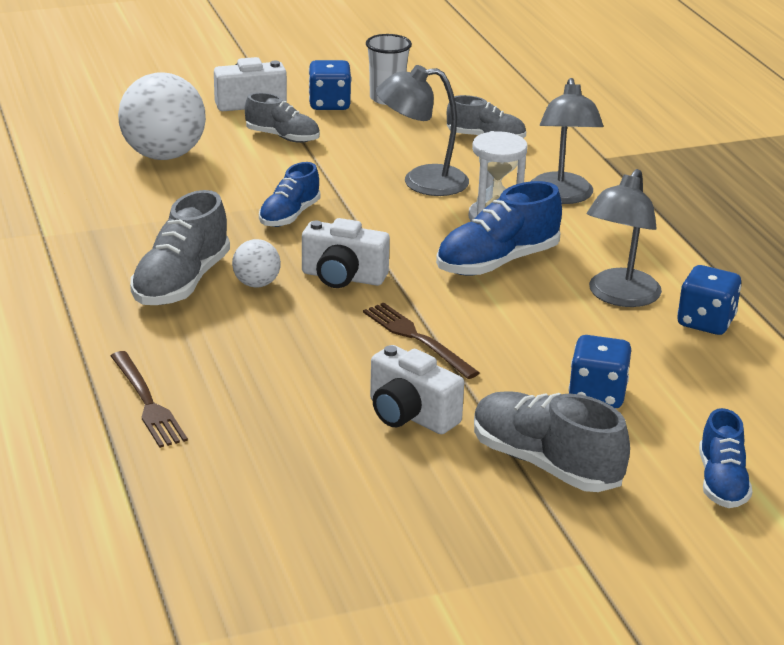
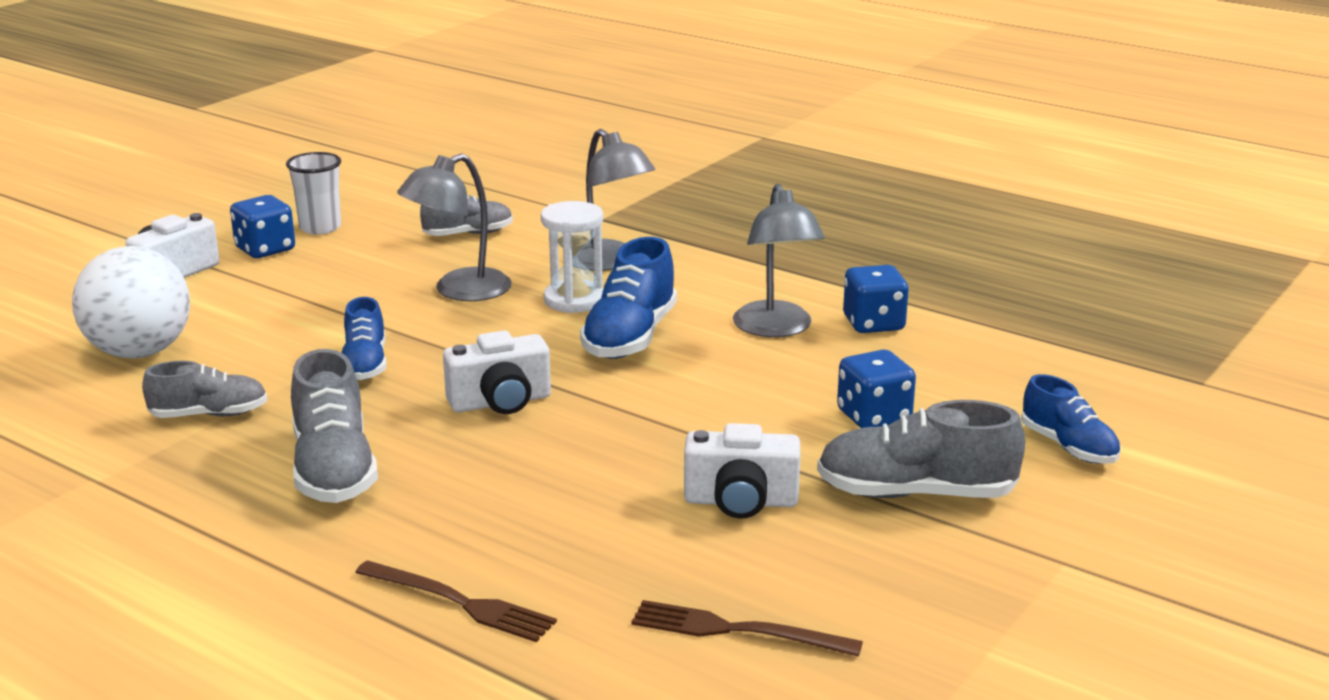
camera: 35 degrees left, 5 degrees down
(256, 284) = (419, 440): white ball -> none
(282, 137) = (255, 294): grey shoe -> grey shoe (209, 415)
(417, 339) = (650, 431): brown fork -> brown fork (736, 630)

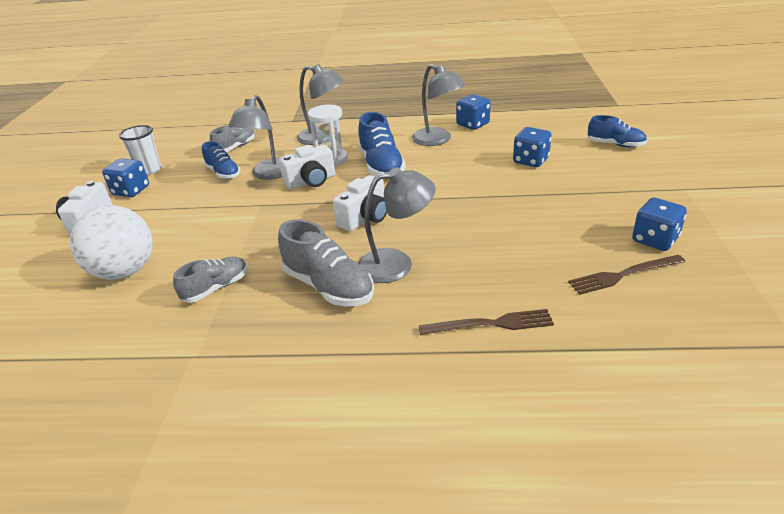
camera: 30 degrees left, 10 degrees up
(365, 364) = (269, 227): blue shoe -> blue shoe (223, 173)
(454, 479) = (396, 264): none -> grey lamp
(741, 502) = (536, 217): white camera -> white camera (311, 181)
(870, 609) = (655, 240): none -> blue dice
(916, 493) = (594, 185): grey shoe -> none

